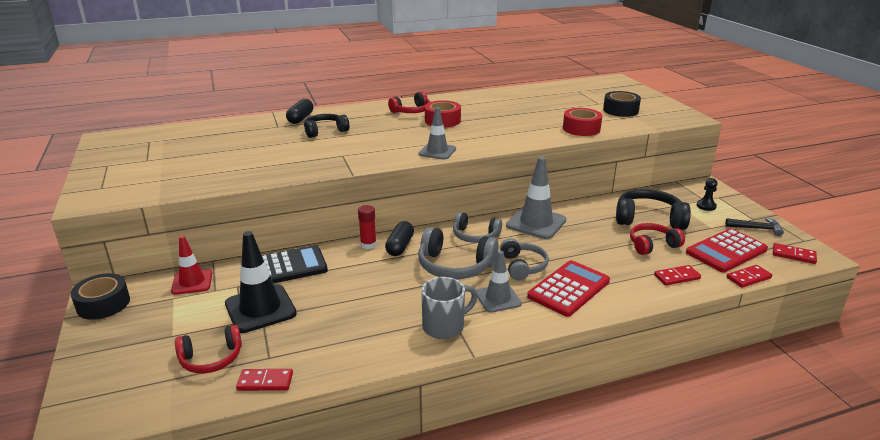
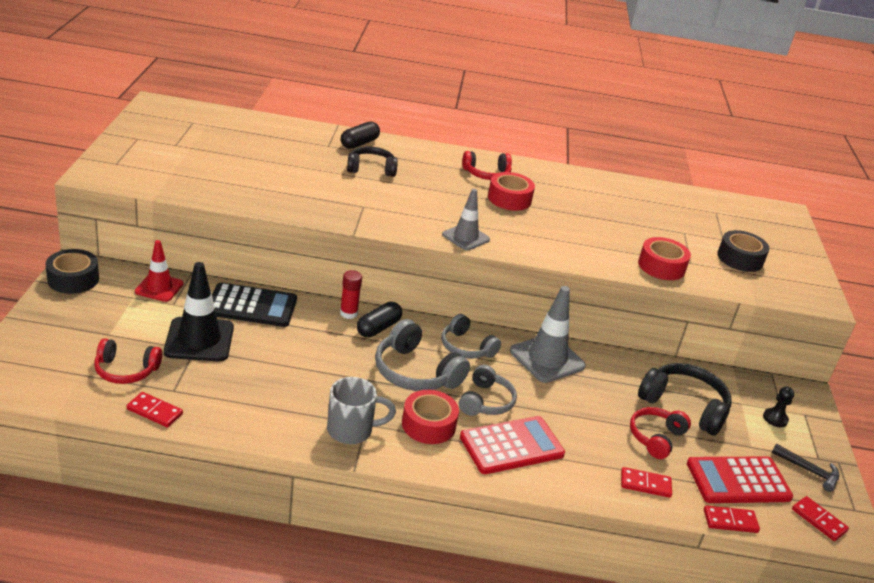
camera: 20 degrees right, 5 degrees up
(498, 298) = (428, 425): grey traffic cone -> red tape
(652, 245) = (656, 437): red headphones -> red headphones turned 60 degrees counterclockwise

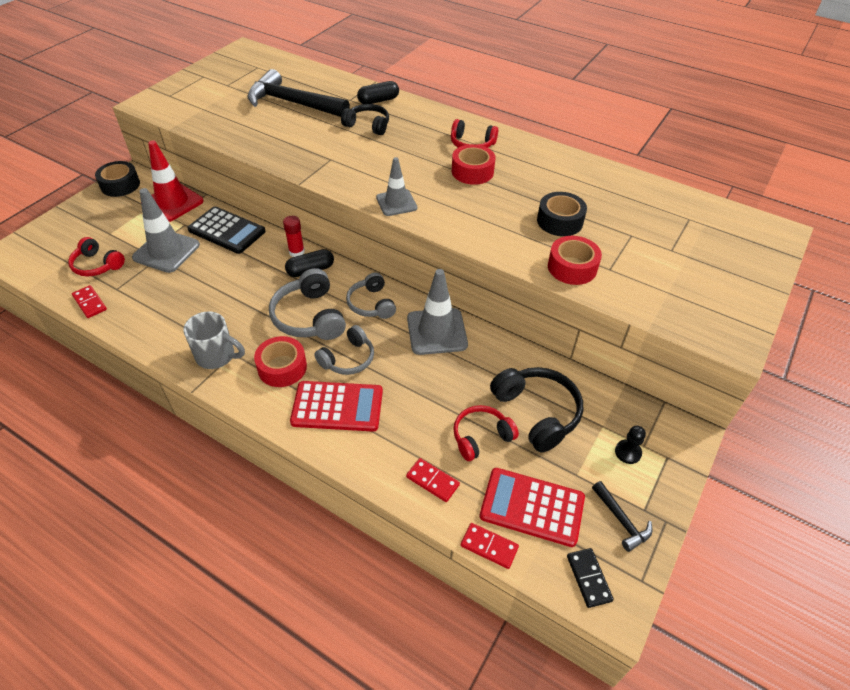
camera: 30 degrees right, 15 degrees up
(159, 288) = (172, 202): red traffic cone -> red traffic cone, size x1.55
(199, 340) = (166, 251): black traffic cone -> grey traffic cone
(270, 156) = (293, 103): none -> black hammer
(740, 258) = (672, 275): black tape -> black tape (559, 221)
(818, 520) = (588, 578): red domino -> black domino

